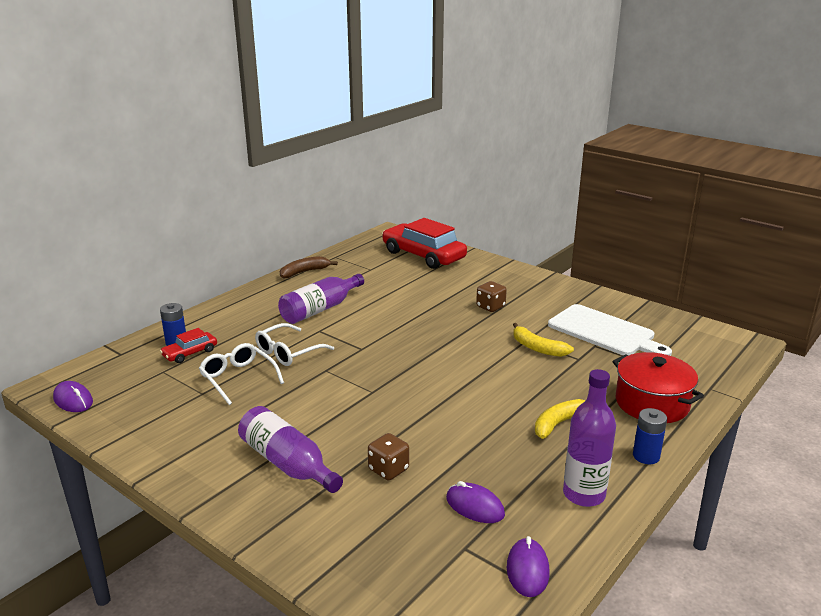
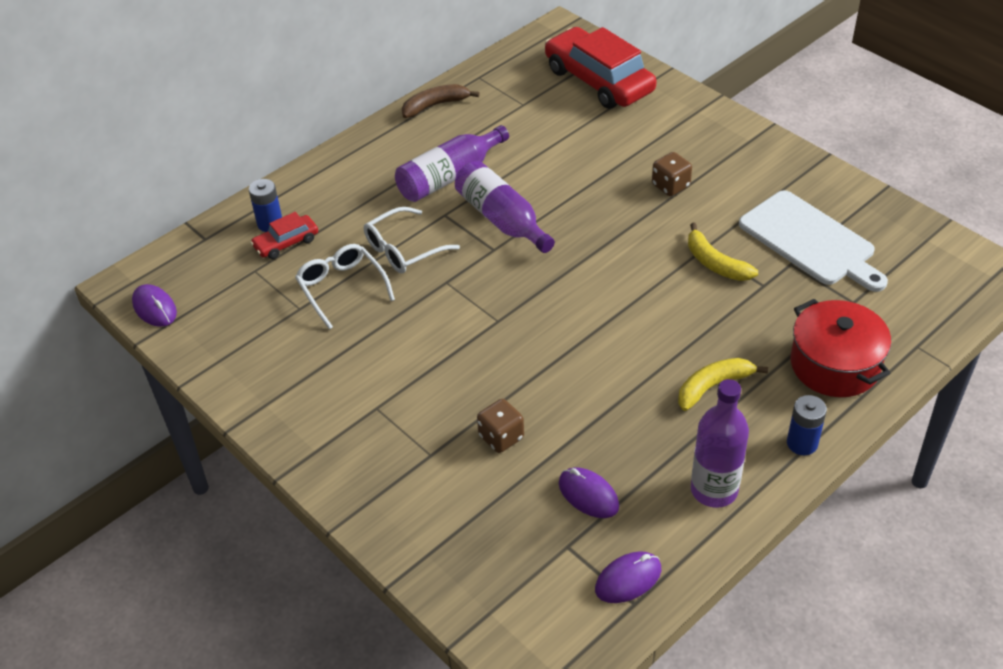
camera: 10 degrees right, 20 degrees up
(287, 464) = (390, 419): purple bottle -> purple bottle (502, 219)
(527, 570) = (628, 579): purple mouse -> purple mouse turned 45 degrees clockwise

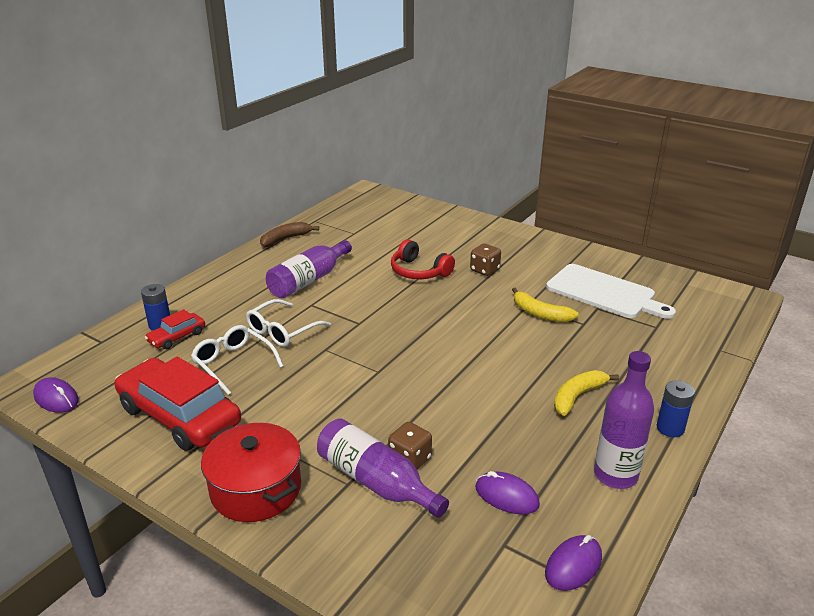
camera: 15 degrees left, 15 degrees down
(502, 219) = (360, 303): purple bottle -> purple bottle (376, 482)
(587, 178) = (419, 271): none -> red headphones
(599, 80) = (406, 215): red car -> red car (179, 416)
(834, 365) = (665, 369): red pot -> red pot (256, 489)

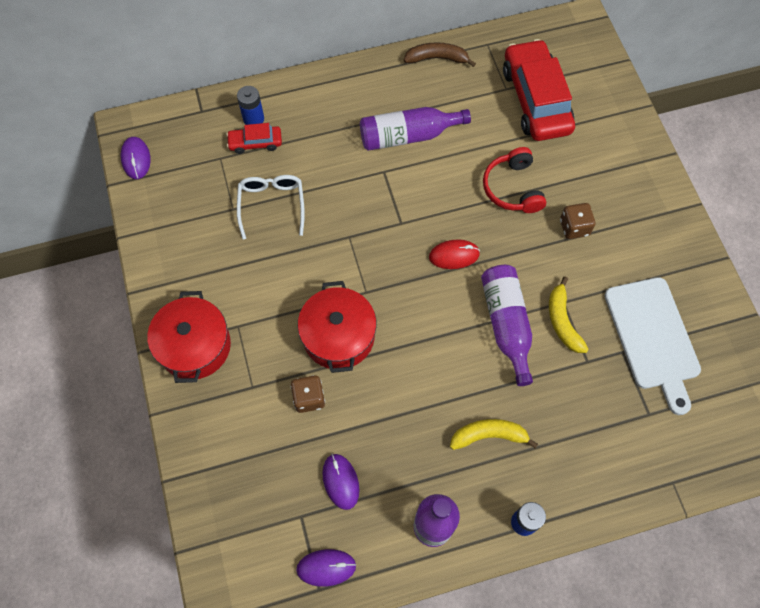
camera: 40 degrees right, 35 degrees up
(179, 416) = (198, 237): red car -> red car (536, 99)
(282, 331) = (335, 190): white glasses -> none
(376, 482) = (270, 400): purple bottle -> purple bottle (506, 324)
(387, 408) = (338, 336): none -> red pot
(421, 320) = (454, 255): none -> red mouse

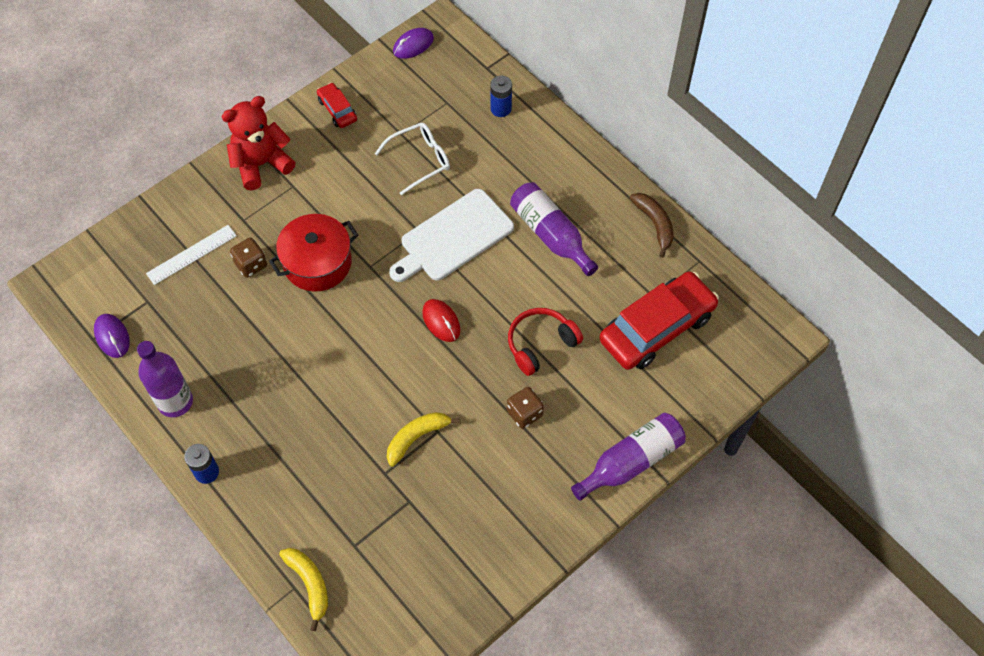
camera: 65 degrees right, 5 degrees down
(195, 346) = (261, 164): red pot -> red teddy bear
(255, 143) = (476, 121): red car -> red car (337, 110)
(267, 452) = (192, 255): none -> white ruler
(341, 481) = (187, 318): purple mouse -> none
(489, 435) = (275, 415): yellow banana -> yellow banana (309, 584)
(506, 324) = (390, 390): purple bottle -> purple bottle (631, 461)
(653, 337) = (437, 524): white cutting board -> white cutting board (453, 237)

